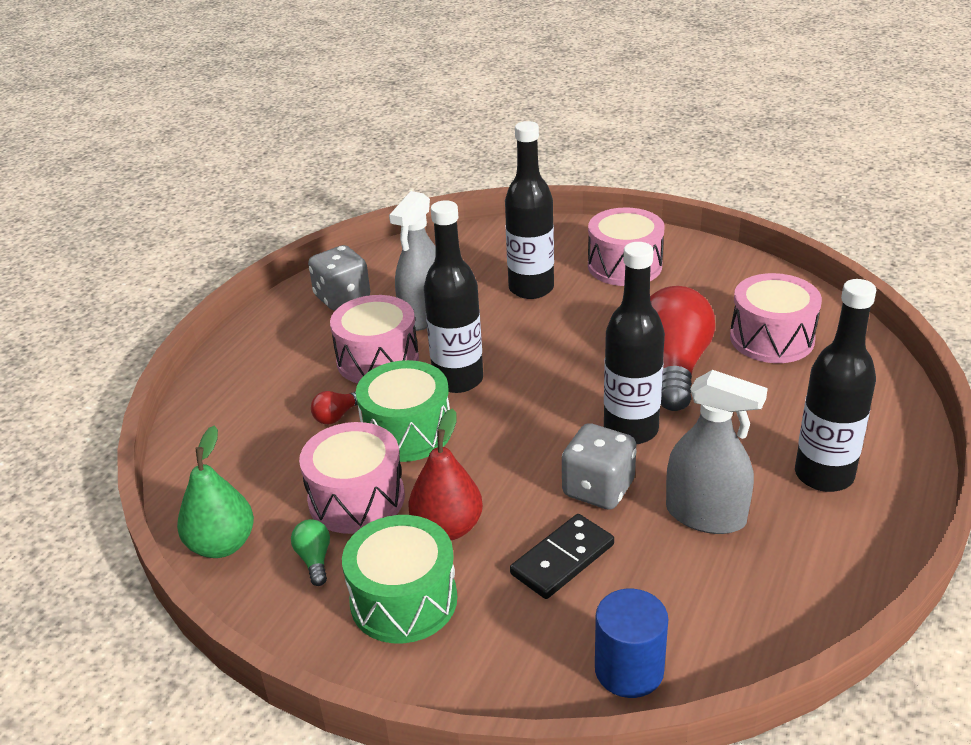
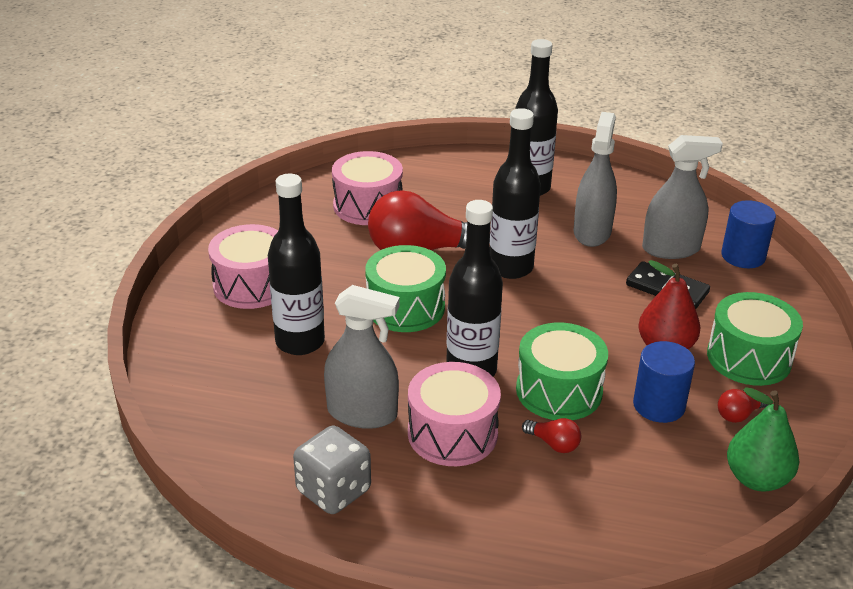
camera: 105 degrees left, 0 degrees up
(314, 559) = (739, 415): green light bulb -> red light bulb
(356, 498) = (659, 405): pink drum -> blue cylinder
(570, 349) = (405, 307): none -> green drum
(598, 489) = (586, 278): grey dice -> none
(657, 588) = (671, 249): none -> grey spray bottle

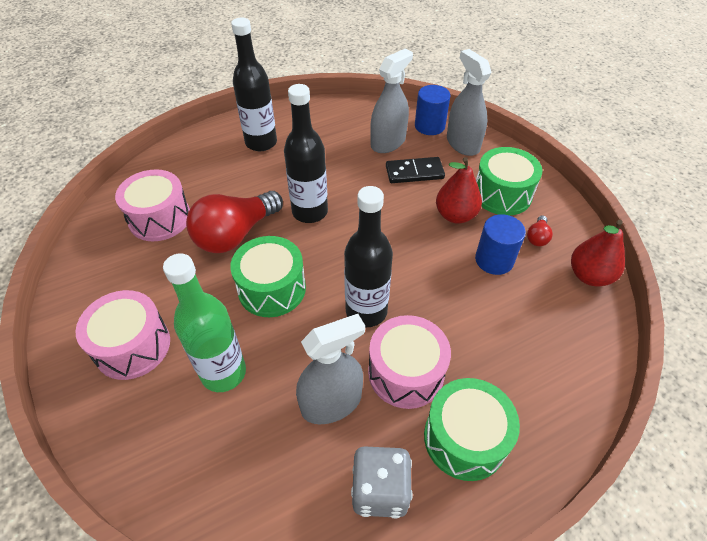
camera: 40 degrees left, 15 degrees up
(300, 342) = (223, 373): black bottle -> green bottle
(554, 444) = (470, 333): red light bulb -> none
(559, 391) = (432, 289): green drum -> green drum (465, 438)
(592, 232) = (332, 155): grey spray bottle -> grey spray bottle (462, 144)
(756, 479) = (589, 276): green pear -> red pear

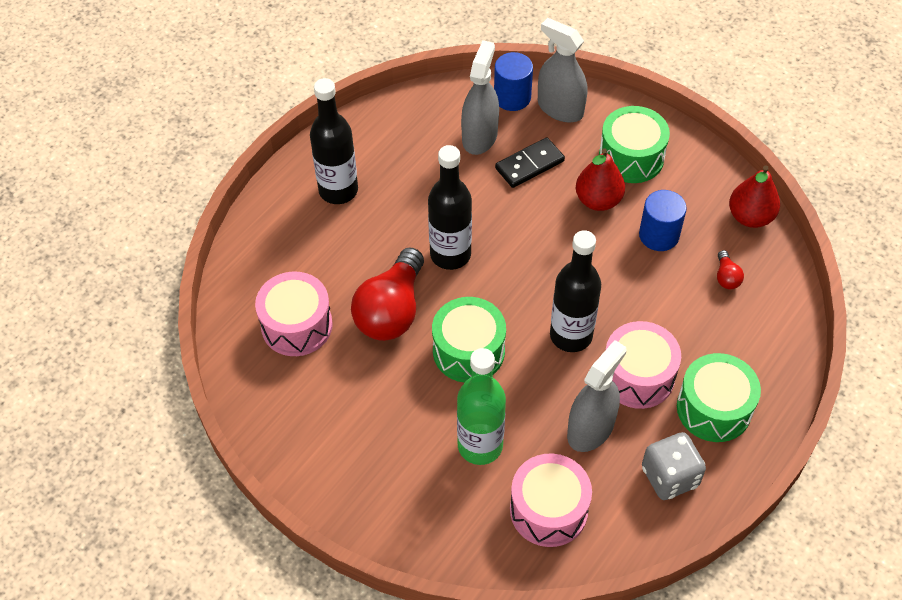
camera: 25 degrees left, 5 degrees up
(132, 346) = (377, 460): pink drum -> pink drum (548, 510)
(537, 237) = (687, 194): red light bulb -> red light bulb (726, 277)

